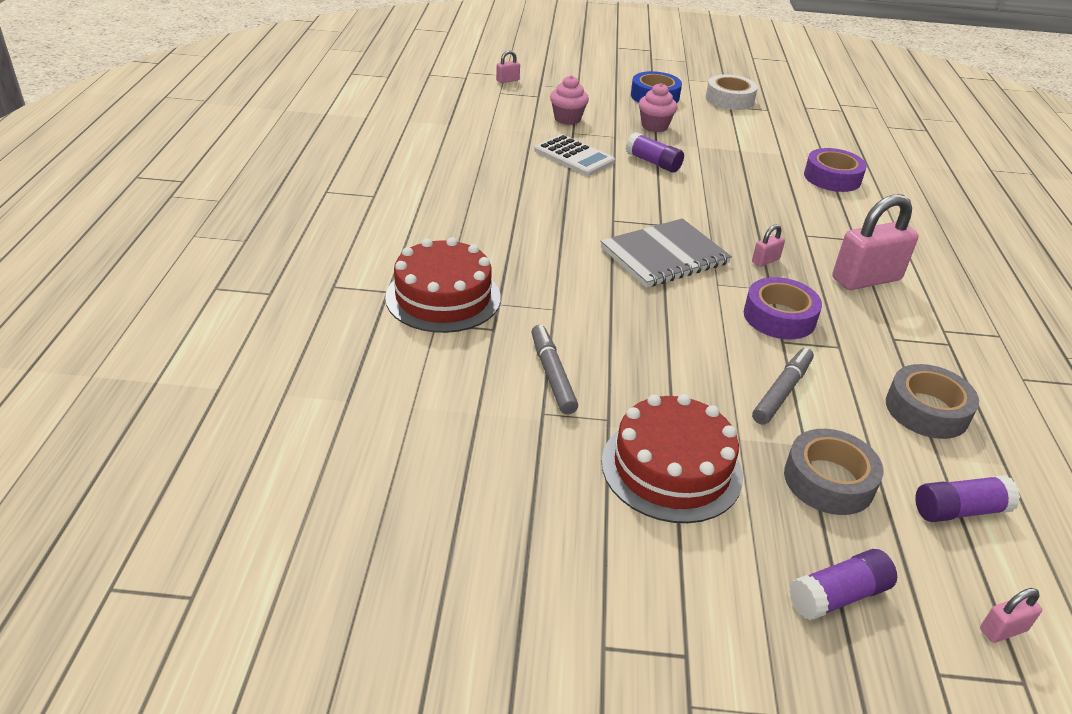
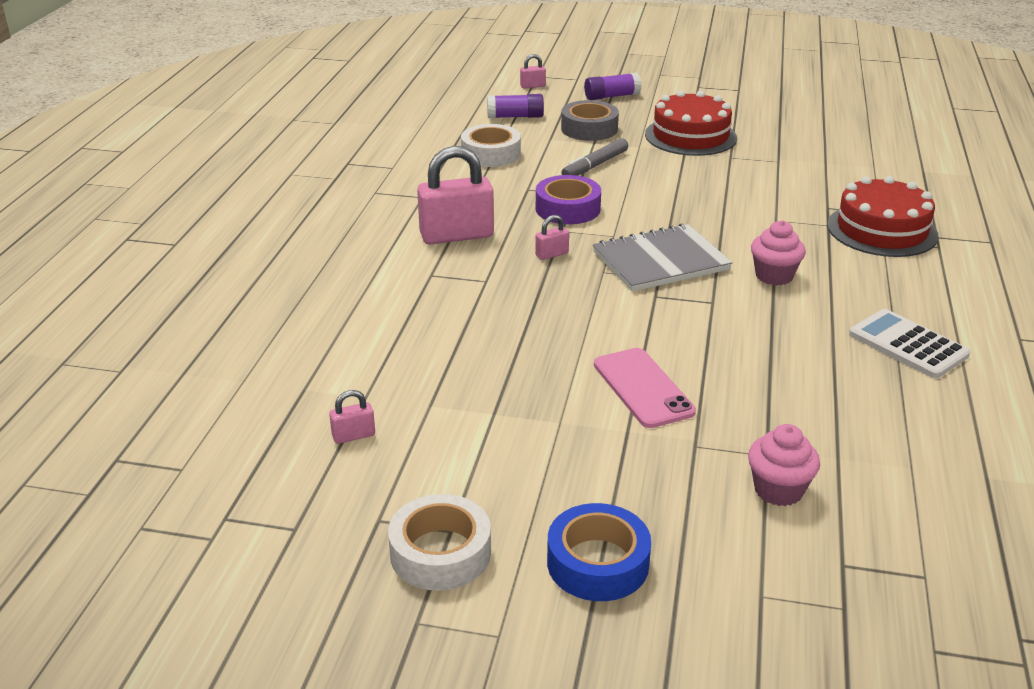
camera: 170 degrees left, 5 degrees down
(507, 80) = (921, 624): pink padlock -> pink padlock (353, 436)
(552, 375) = (773, 179): grey marker -> none
(574, 156) = (763, 401): white calculator -> white calculator (908, 345)
(653, 162) = (643, 388): purple glue stick -> pink phone
(654, 126) = (621, 469): pink cupcake -> pink cupcake (774, 276)
(832, 178) = (386, 358): purple tape -> none
(926, 410) = (491, 154): grey tape -> white tape

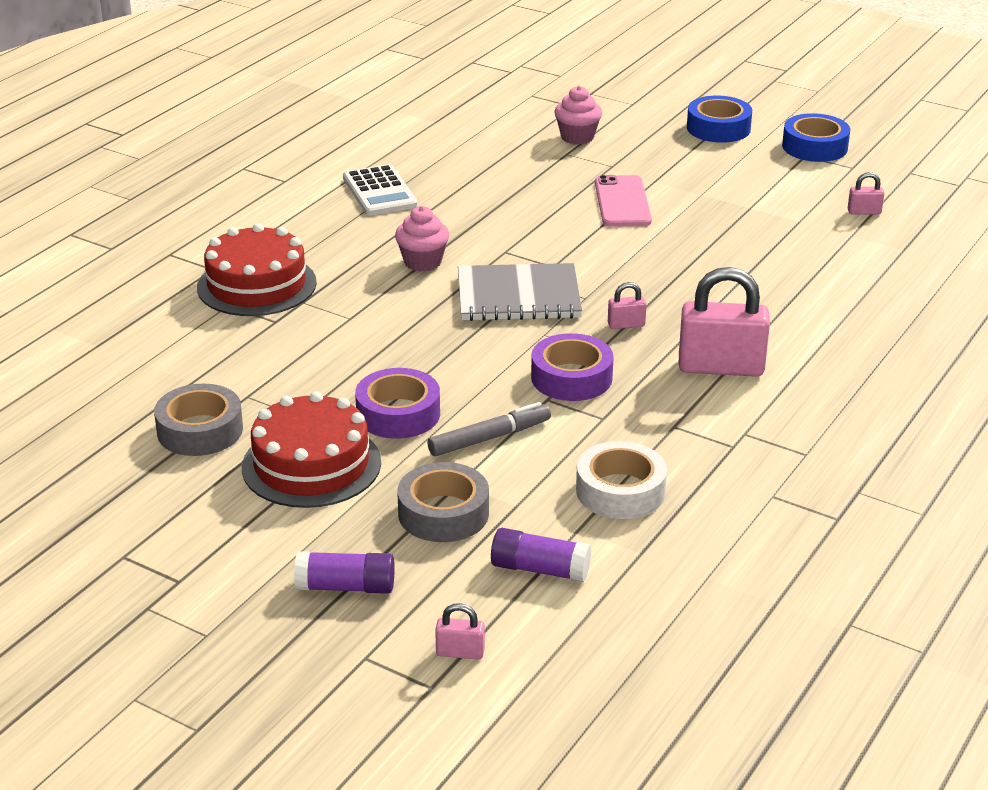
camera: 160 degrees left, 0 degrees up
(440, 553) = (814, 147): white tape -> blue tape
(668, 168) = (398, 414): none -> purple tape
(779, 140) = (200, 430): none -> grey tape

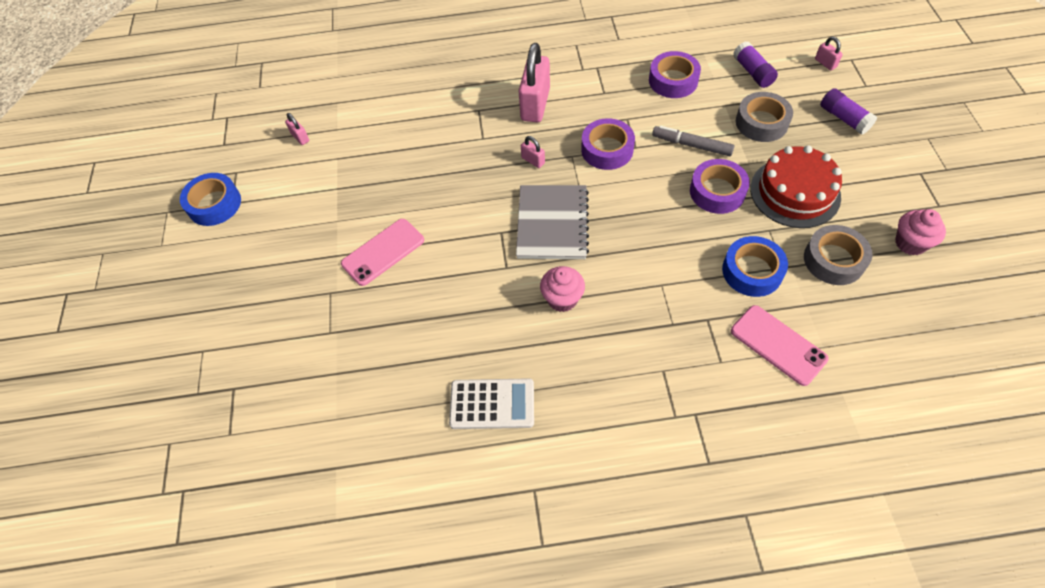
camera: 125 degrees left, 25 degrees up
(188, 341) = (778, 345): none -> pink phone
(257, 285) = (683, 367): red cake -> none
(380, 192) = (492, 404): white calculator -> white calculator turned 60 degrees clockwise
(518, 296) = (552, 224): grey notebook -> grey notebook turned 45 degrees clockwise
(577, 137) = (295, 344): pink cupcake -> pink cupcake (910, 243)
(620, 491) = (673, 80): white tape -> purple tape
(718, 128) = (216, 271): blue tape -> blue tape (752, 271)
(721, 367) = (535, 104): pink padlock -> pink padlock turned 45 degrees clockwise

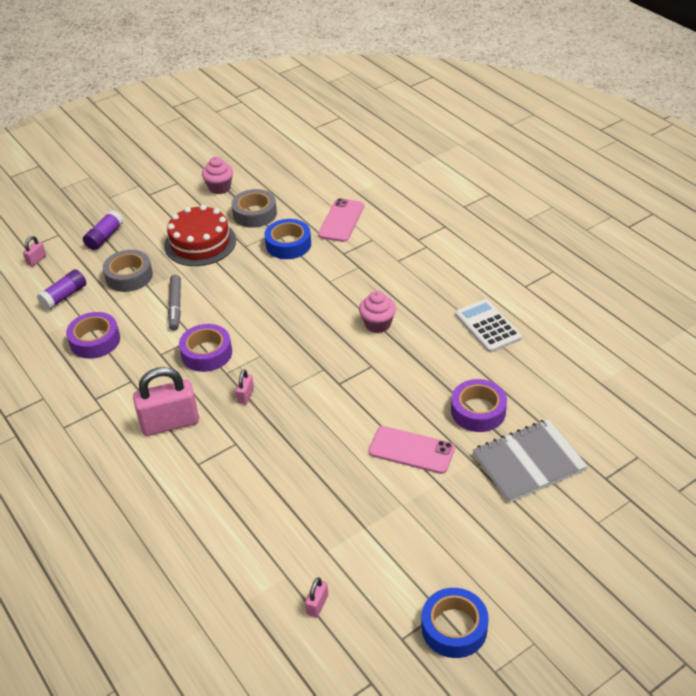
camera: 120 degrees left, 15 degrees down
(552, 224) = (310, 356): grey notebook -> grey notebook (528, 462)
(717, 192) = (221, 279): purple tape -> purple tape (478, 411)

